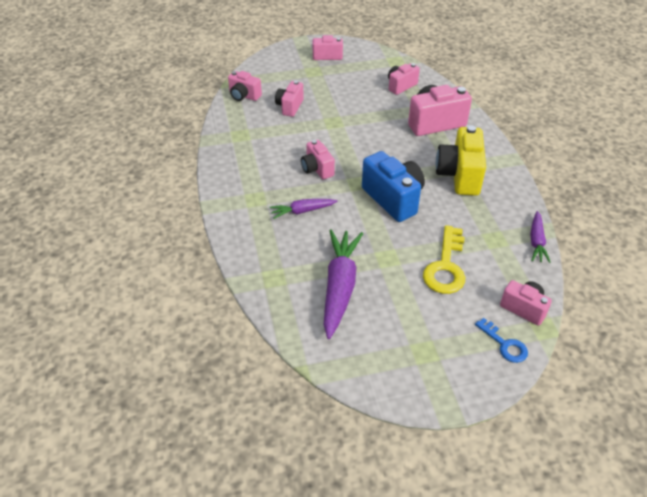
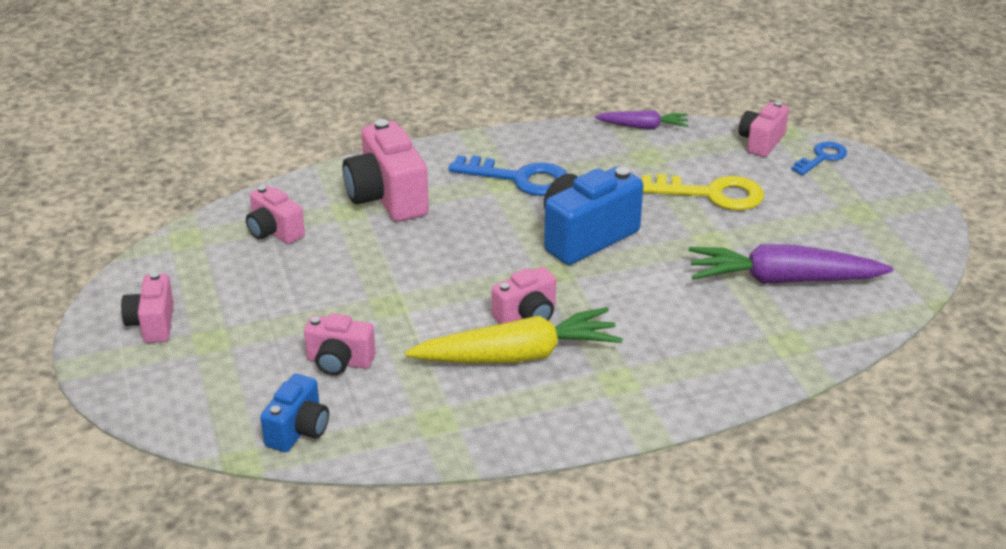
camera: 95 degrees left, 10 degrees down
(244, 96) = (298, 430): pink camera -> blue camera
(283, 163) = (517, 355): none -> yellow carrot
(303, 211) = (636, 324): purple carrot -> none
(459, 175) = (519, 178): yellow camera -> blue key

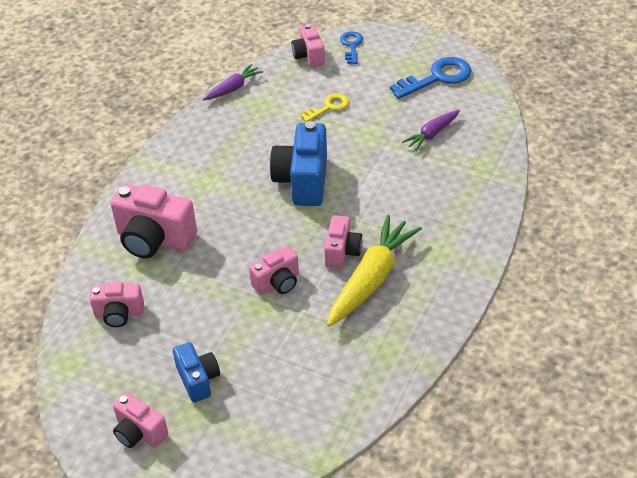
camera: 45 degrees left, 10 degrees up
(298, 430) = (327, 419): blue camera -> blue camera (198, 380)
(339, 362) = (286, 361): pink camera -> pink camera (277, 283)
(519, 178) = (213, 170): blue key -> blue key (437, 78)
(711, 194) = (328, 107): yellow key -> yellow key, size x0.60
(783, 280) = (432, 134): purple carrot -> purple carrot, size x0.54

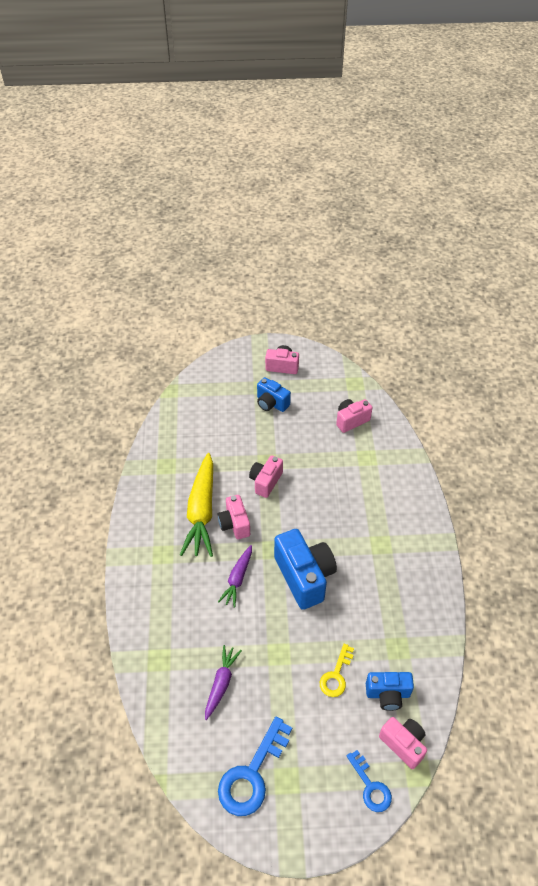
camera: 150 degrees right, 5 degrees up
(154, 240) = (375, 478): pink camera -> none
(232, 88) = (441, 658): purple carrot -> purple carrot (238, 578)
(296, 83) = (388, 694): none -> blue camera

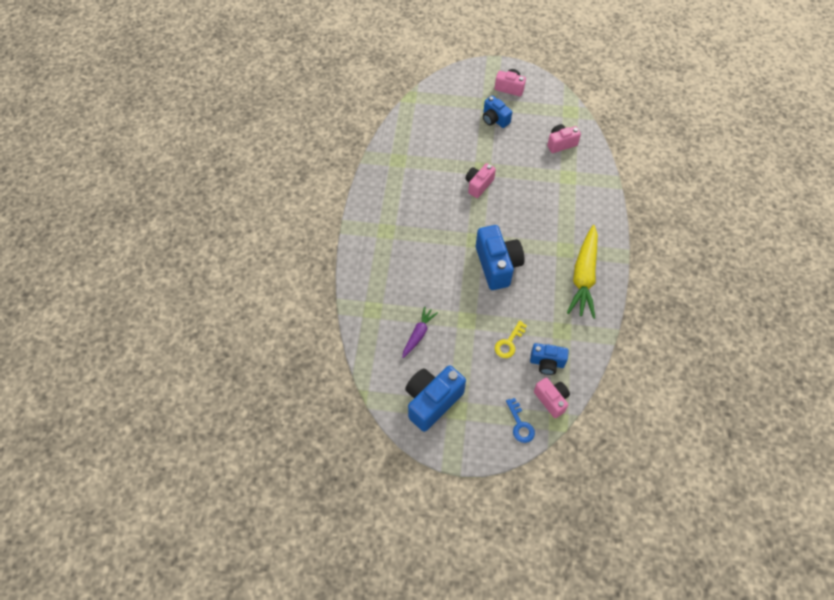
camera: 10 degrees right, 10 degrees up
(201, 511) = (422, 201): yellow carrot -> yellow carrot (584, 276)
(234, 524) = (447, 215): pink camera -> none
(238, 578) = (443, 258): purple carrot -> none
(252, 774) = (432, 401): blue key -> blue camera

